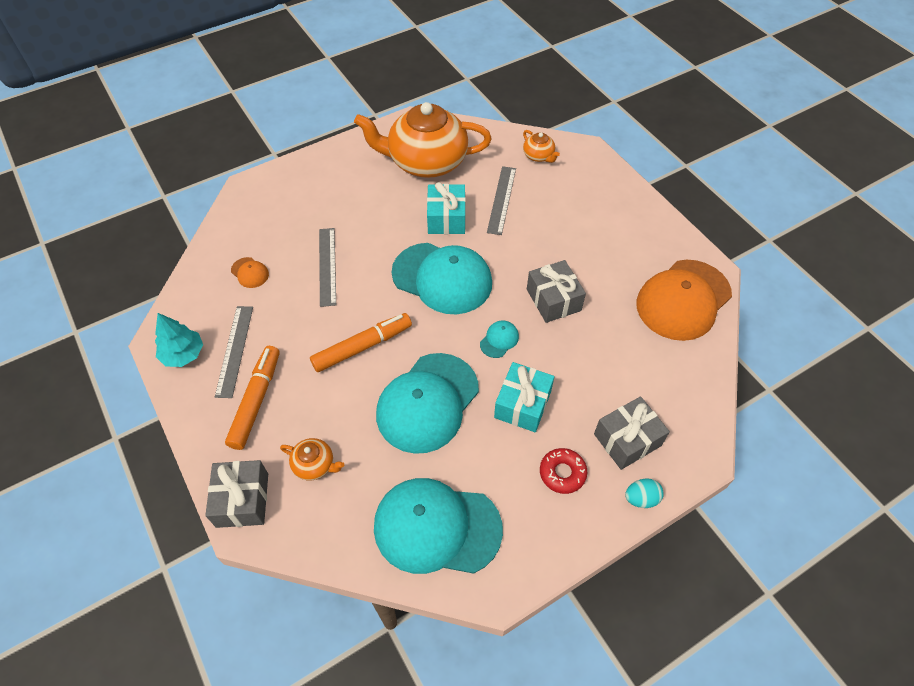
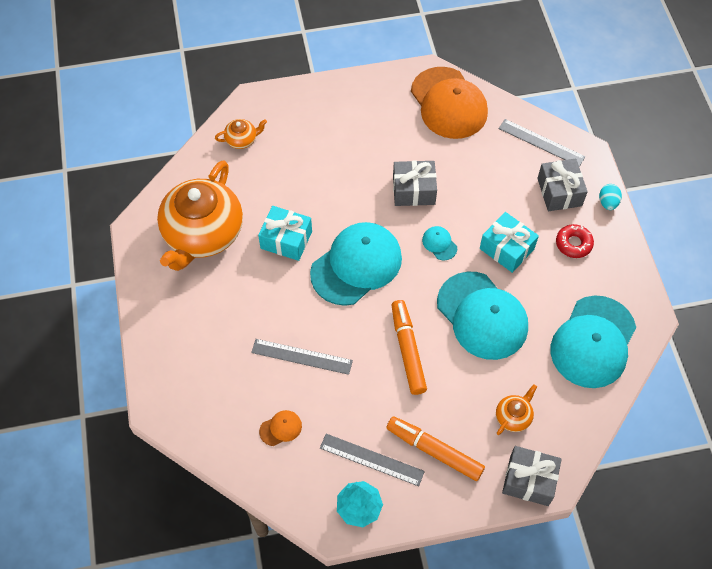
camera: 70 degrees left, 5 degrees up
(501, 200) = (283, 188): grey ruler -> grey ruler (541, 142)

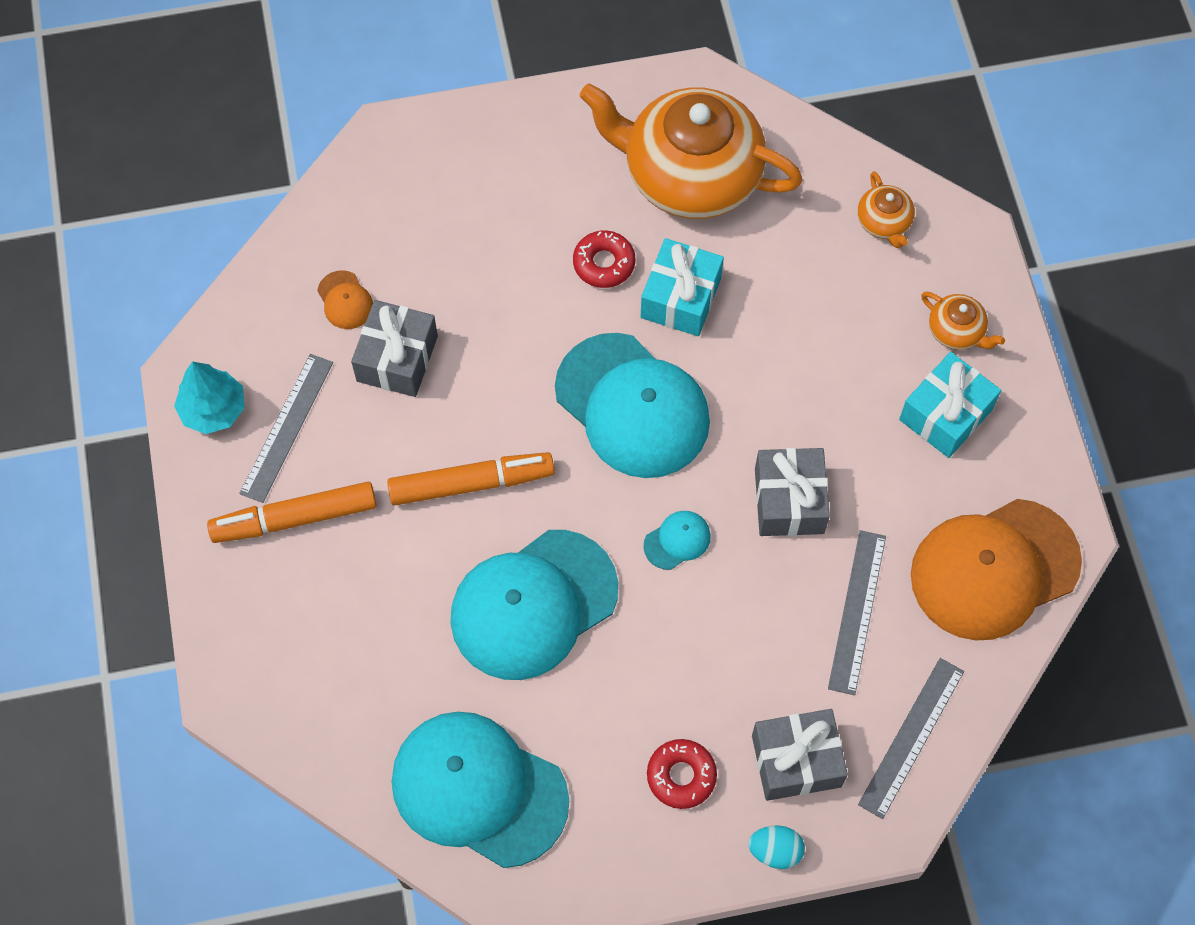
camera: 90 degrees right, 5 degrees up
(261, 280) = (604, 263): none -> red donut
(301, 356) = (464, 326): grey ruler -> grey ruler (857, 611)
(434, 451) = (295, 518): orange marker -> orange marker turned 135 degrees counterclockwise
(506, 249) = (668, 655): turquoise gift -> turquoise gift (945, 414)
(513, 417) = (346, 643): orange teapot -> orange teapot (956, 331)
(529, 480) = (236, 660): grey gift -> grey gift (397, 358)

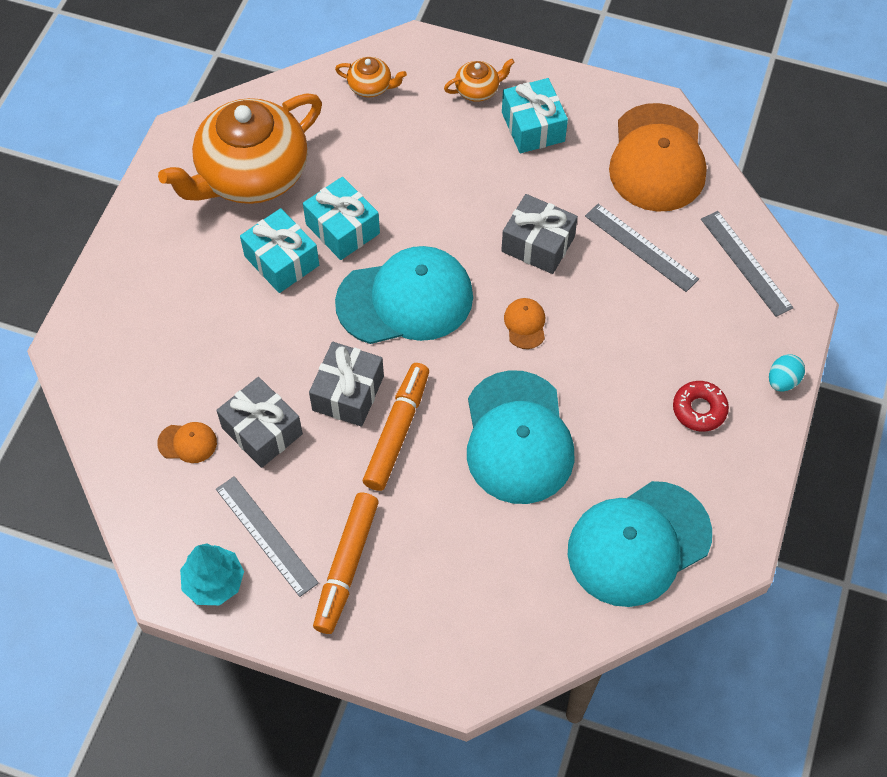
camera: 60 degrees left, 5 degrees down
(604, 263) = (282, 261): red donut -> turquoise gift
(677, 540) = (525, 324): turquoise cap -> orange cap
(796, 761) = (726, 336): grey gift -> grey gift (348, 393)

